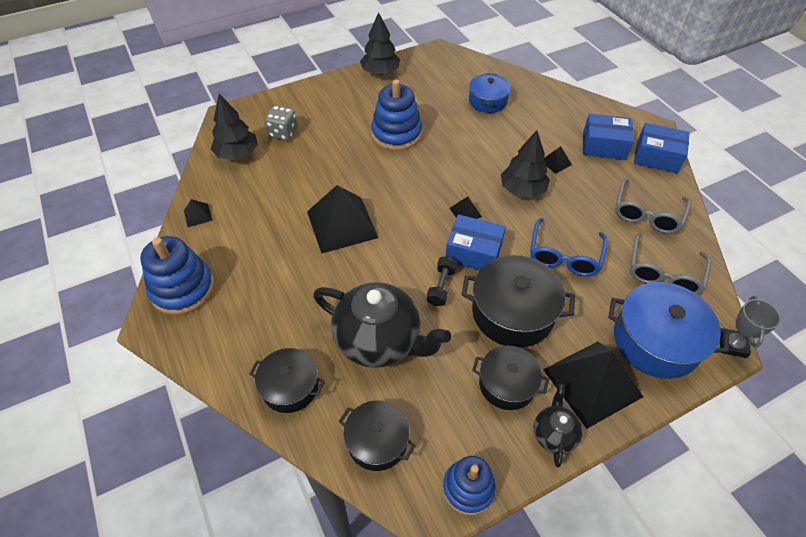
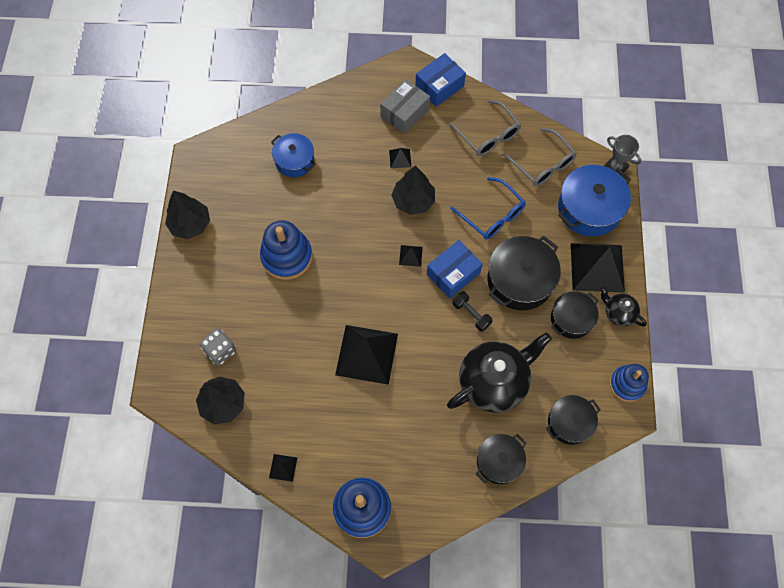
camera: 60 degrees left, 15 degrees up
(604, 146) = (404, 112): blue box -> grey box

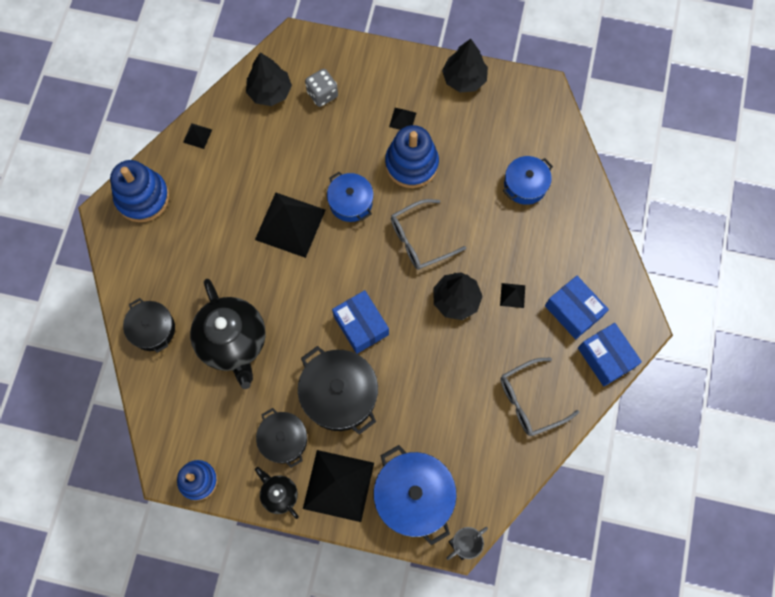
camera: 100 degrees right, 5 degrees up
(334, 303) = (350, 202): none -> blue pot
(404, 112) = (573, 311): grey box -> blue box
(410, 255) = (390, 285): black pyramid -> black pyramid (402, 119)
(471, 314) = (311, 335): black dumbbell -> none
(492, 215) = (424, 382): blue glasses -> none
(543, 164) = (481, 456): grey glasses -> grey glasses (420, 240)
(569, 422) = (173, 408): black pot -> none
(618, 313) = (279, 494): black teapot -> black teapot turned 90 degrees counterclockwise

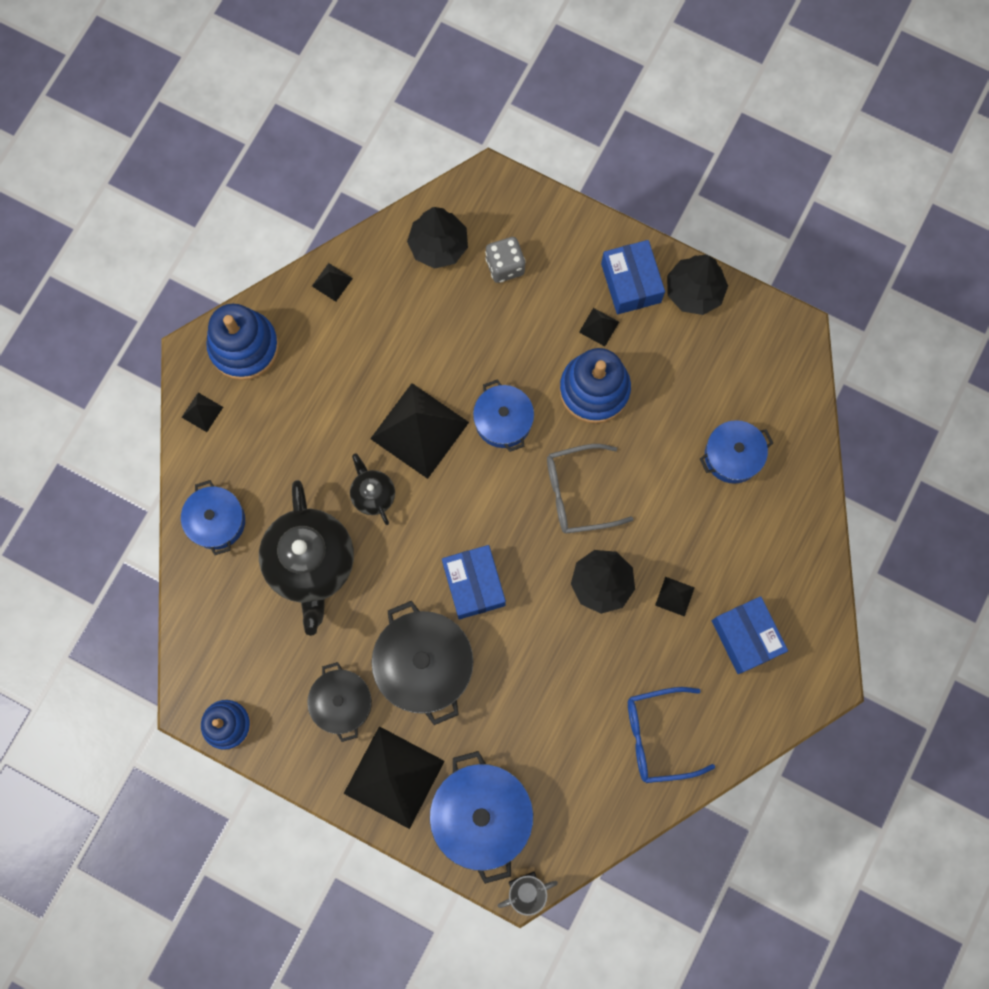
camera: 15 degrees right, 5 degrees up
(122, 252) = (202, 412): none -> black pyramid
(152, 329) = (216, 521): black pot -> blue pot
(279, 494) = (320, 768): black teapot -> black teapot (373, 494)
(530, 400) = (658, 736): grey glasses -> blue glasses
(605, 357) = (769, 707): blue box -> blue box (631, 283)

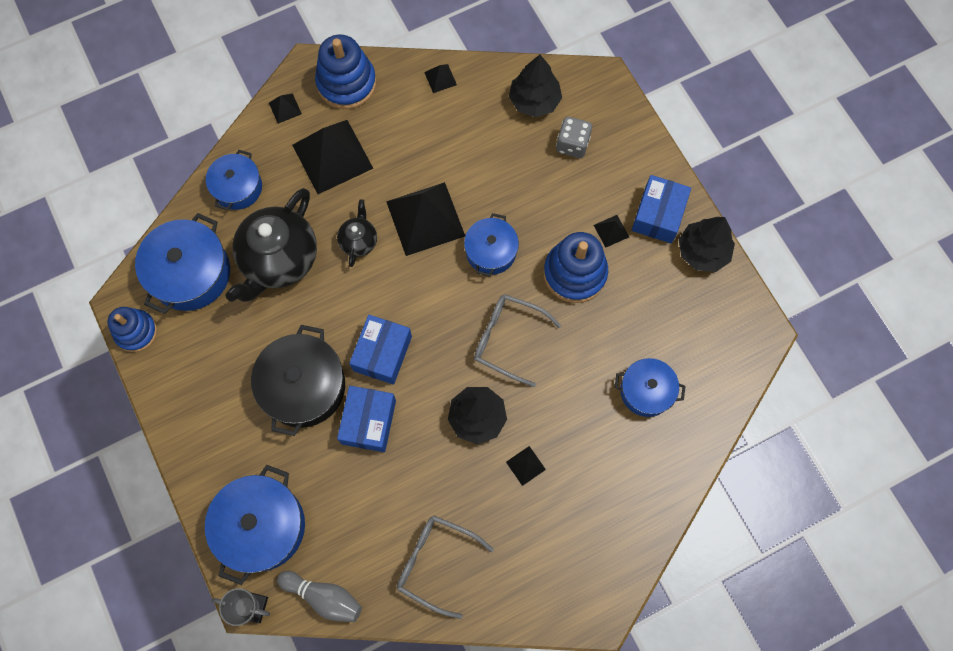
camera: 35 degrees right, 5 degrees down
(235, 634) = (190, 273): none -> blue pot
(342, 703) = (226, 372): black pot -> none
(394, 777) = (221, 452): black pyramid -> black pyramid (332, 156)
(583, 835) = (324, 597): none -> grey bowling pin
(658, 736) = (435, 562): blue glasses -> grey glasses
(746, 637) = (559, 535): blue box -> blue box (369, 422)

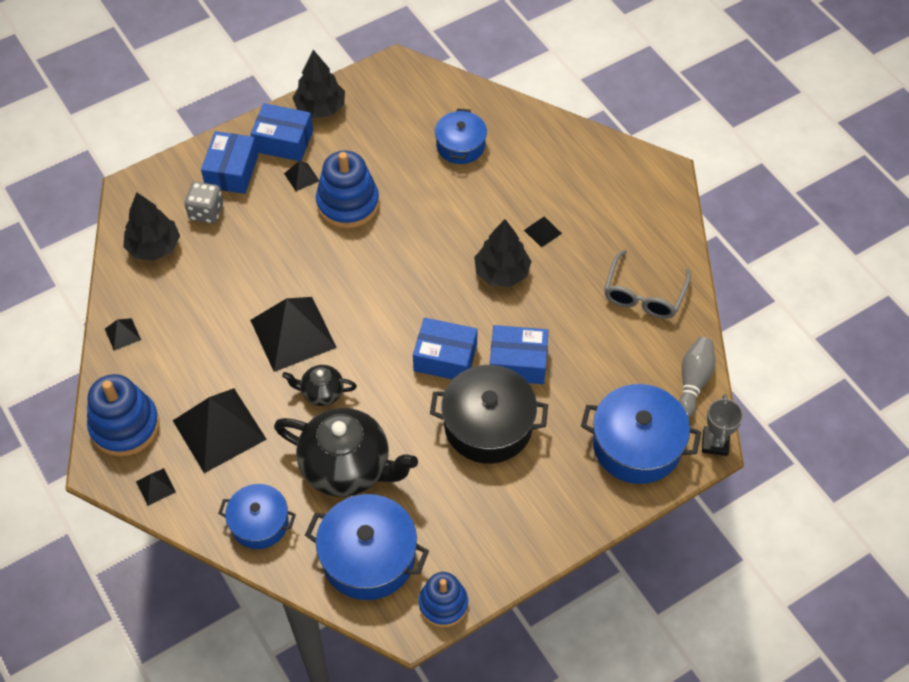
camera: 95 degrees left, 15 degrees down
(491, 251) = (328, 273): blue pot -> none
(507, 339) = (420, 253): grey glasses -> none
(621, 167) = (232, 171): none -> blue box

